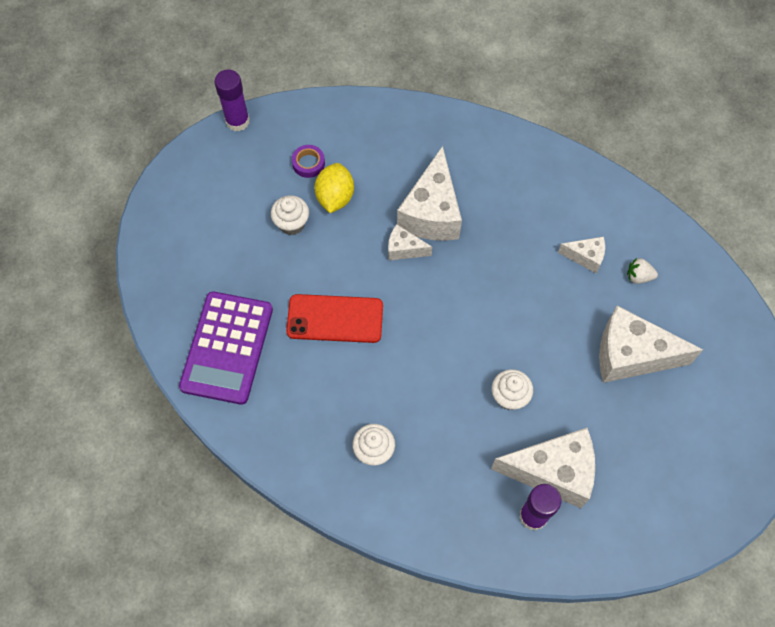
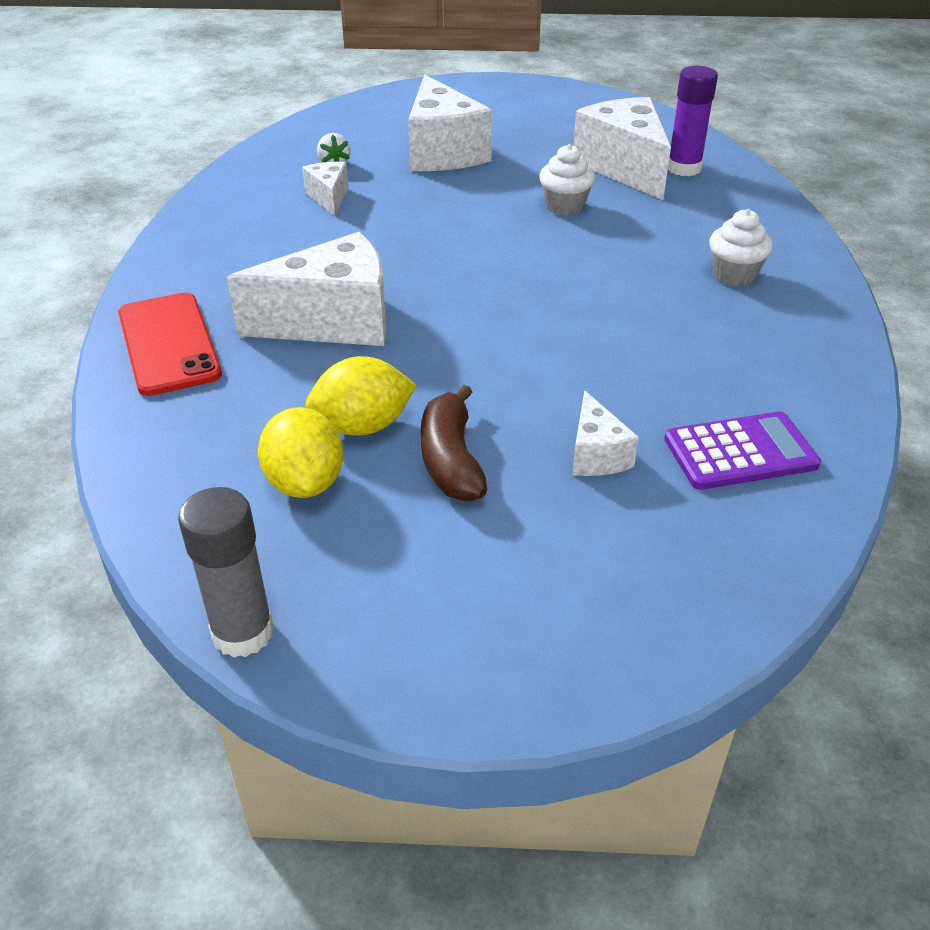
camera: 115 degrees left, 25 degrees down
(227, 348) = (740, 452): purple calculator -> purple calculator, size x0.65
(237, 121) = (243, 633): purple glue stick -> grey glue stick
(292, 223) = (451, 459): white cupcake -> brown banana
(308, 163) = (305, 482): purple tape -> yellow lemon
(335, 319) = (586, 359): red phone -> red phone (169, 344)
(404, 249) = (416, 330): white cheese -> white cheese (596, 455)

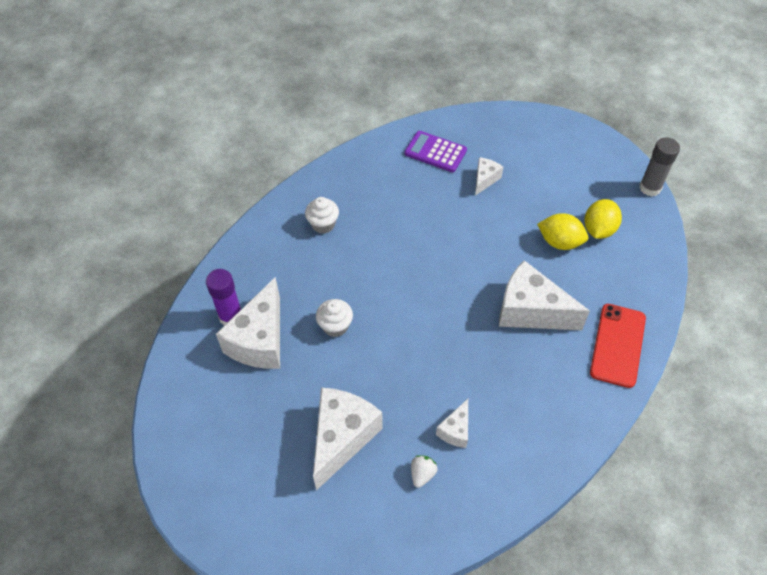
camera: 140 degrees left, 15 degrees up
(451, 459) = (538, 208): brown banana -> none

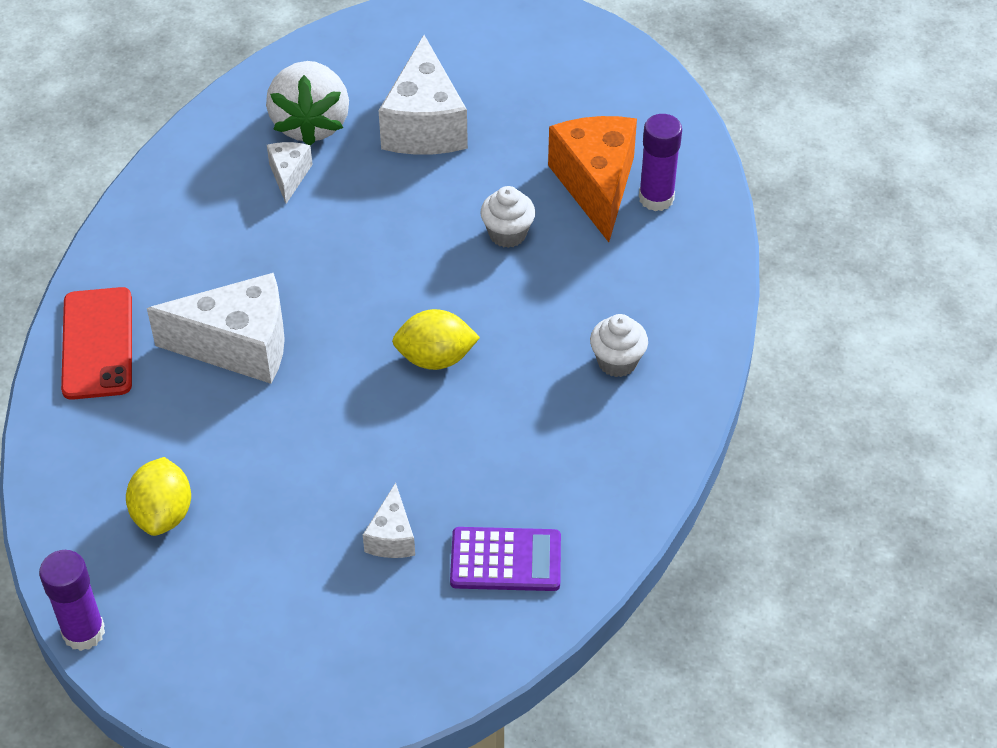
camera: 155 degrees right, 5 degrees down
(260, 340) = (596, 185): white cheese -> orange cheese
(422, 474) = (311, 124): white strawberry -> white strawberry, size x2.39
(559, 242) = (224, 468): yellow lemon -> yellow lemon (435, 358)
(650, 188) = (83, 632): grey glue stick -> purple glue stick

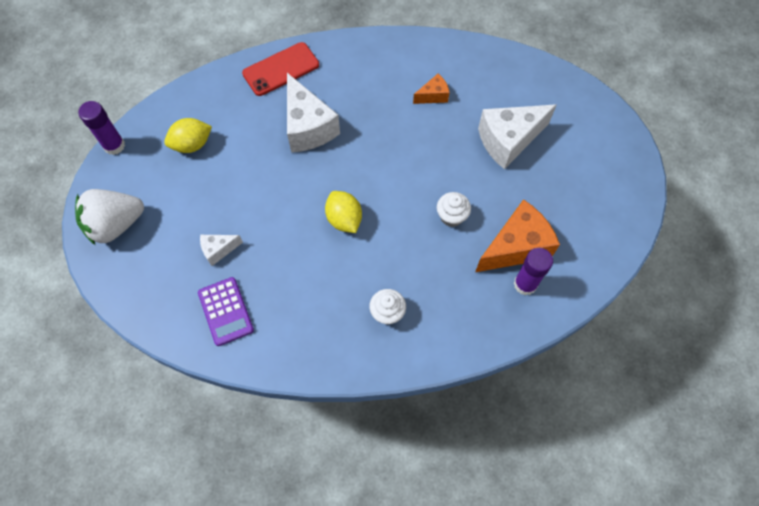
camera: 65 degrees right, 15 degrees up
(289, 176) = (433, 96): white cheese -> orange cheese
(311, 124) = (476, 88): white strawberry -> white strawberry (116, 225)

